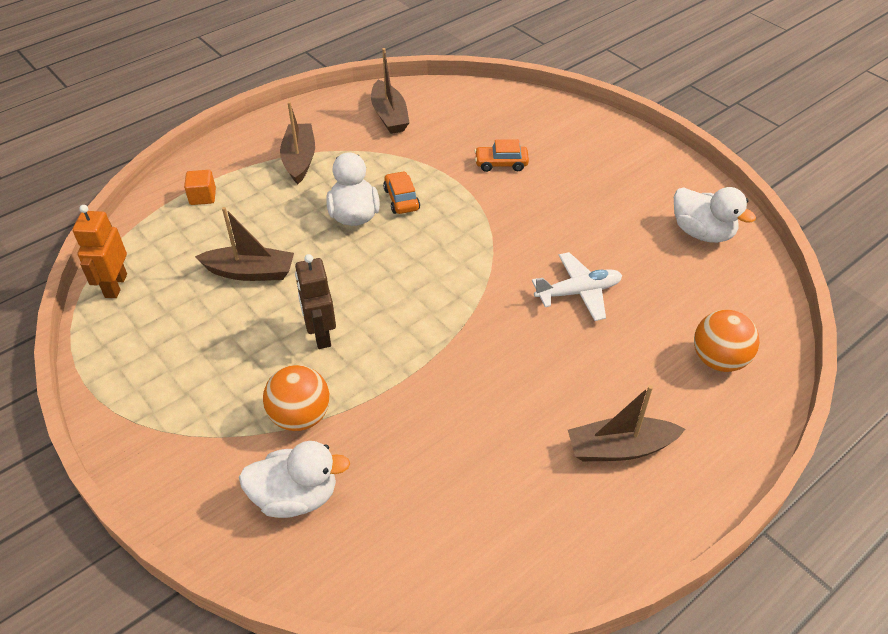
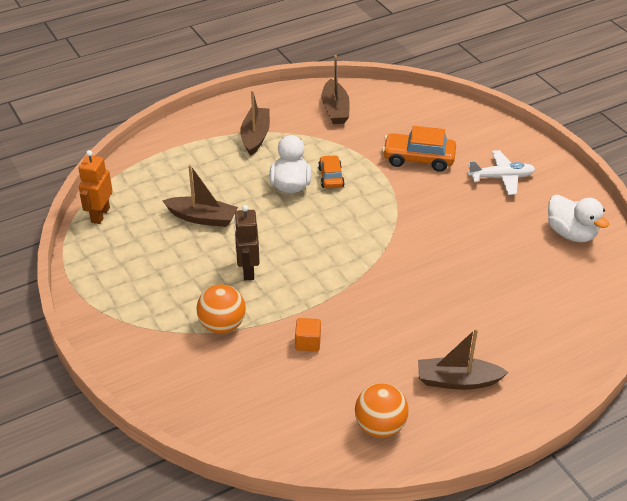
camera: 10 degrees right, 5 degrees down
(203, 197) = (175, 156): orange cube -> orange cube (308, 342)
(296, 497) = (209, 378): white duck -> none
(501, 164) = (418, 159): orange car -> orange car, size x1.62
(578, 292) = (455, 266): white plane -> white plane (501, 178)
(718, 360) = (554, 330): orange ball -> orange ball (380, 426)

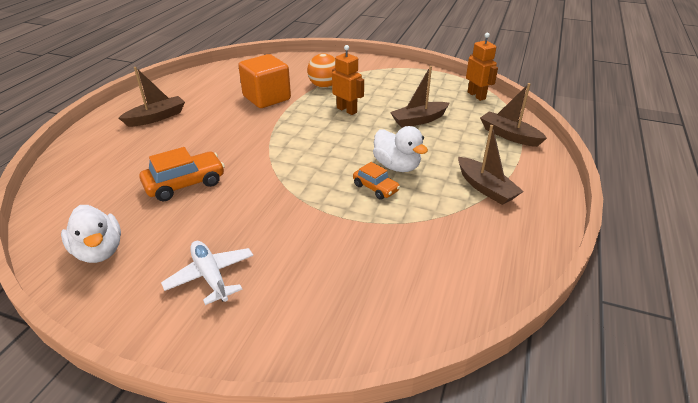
camera: 140 degrees right, 5 degrees down
(248, 270) = (347, 110): brown robot -> orange robot
(308, 342) = (267, 98): orange cube -> orange cube, size x2.21
(335, 109) = (469, 258): brown boat -> brown boat (509, 135)
(380, 426) = (191, 87): orange ball -> none
(418, 159) = (319, 249): orange car -> orange car (185, 184)
(501, 178) = (210, 276): white plane -> white plane turned 105 degrees clockwise
(571, 233) = (99, 251): white duck -> white duck turned 135 degrees counterclockwise

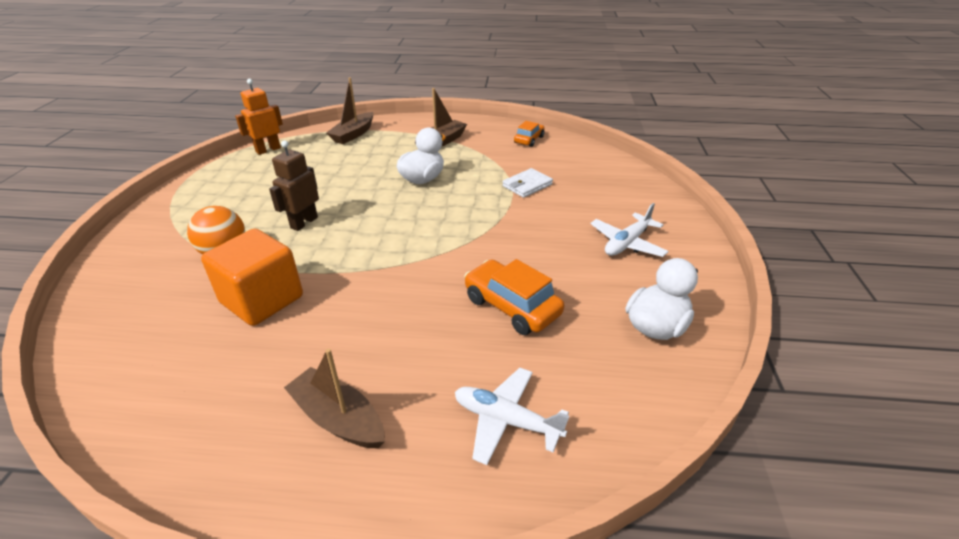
camera: 105 degrees left, 0 degrees up
(101, 164) = (506, 420): none -> white plane
(347, 110) = (304, 222): orange robot -> brown robot
(360, 232) = (527, 185): none -> white wallet
(375, 188) = (462, 185): orange car -> orange car (529, 140)
(419, 120) = (327, 176): brown boat -> none

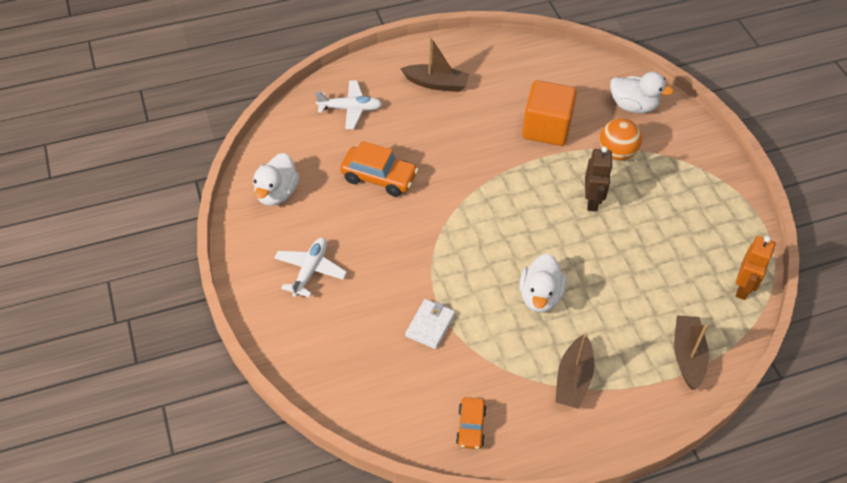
camera: 155 degrees right, 15 degrees up
(133, 293) = (633, 106): none -> white duck

